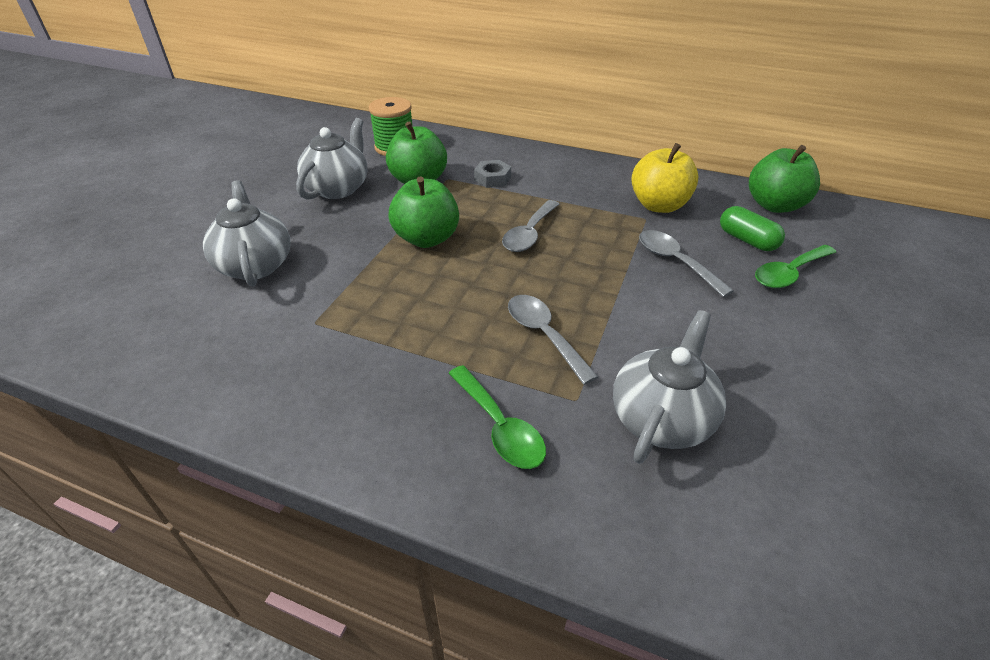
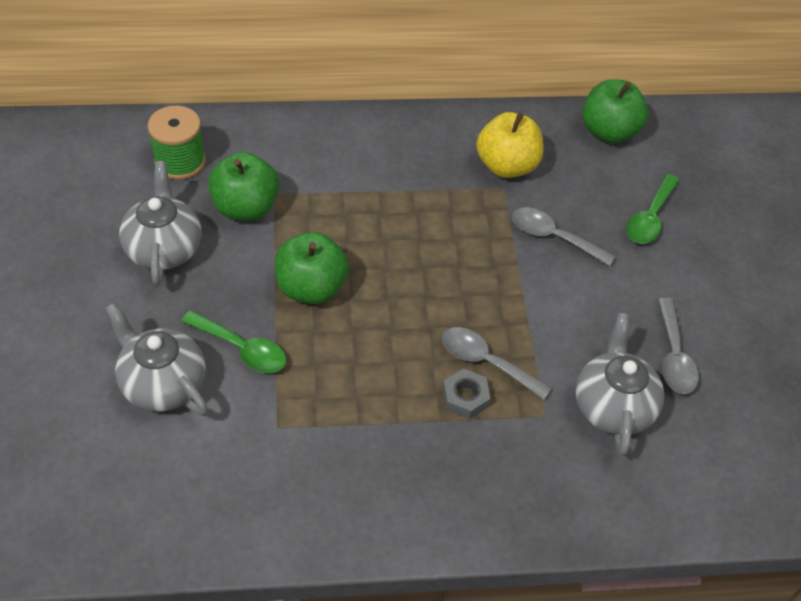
camera: 30 degrees left, 10 degrees up
(492, 178) = (323, 179): grey nut -> grey nut (465, 397)
(500, 427) = (502, 463): green spoon -> green spoon (242, 349)
(529, 234) = (406, 247): grey spoon -> grey spoon (674, 356)
(747, 240) = (602, 188): green capsule -> none

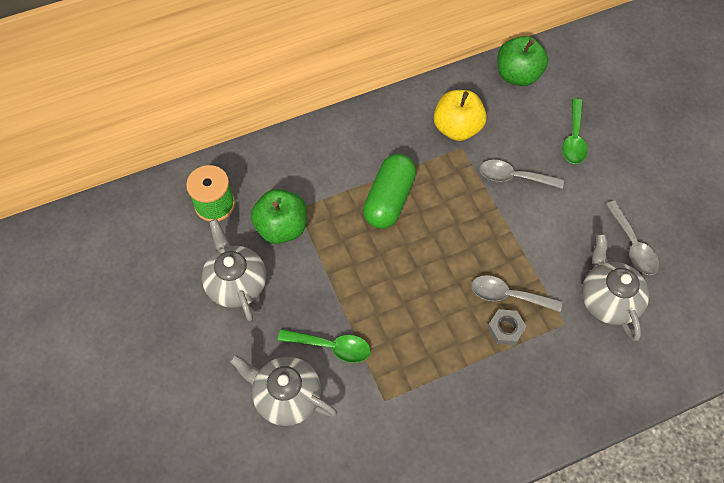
camera: 15 degrees left, 10 degrees up
(311, 288) = (359, 278): green apple -> none
(387, 216) = (389, 200): none -> green capsule

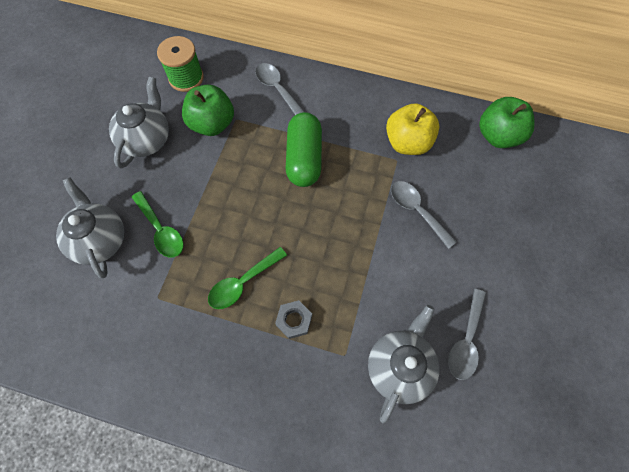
camera: 40 degrees right, 5 degrees up
(389, 200) = (304, 158): green capsule -> green capsule turned 60 degrees counterclockwise
(508, 295) = (321, 297): grey spoon -> grey spoon (277, 89)
(574, 139) = (498, 217): green spoon -> green spoon (242, 283)

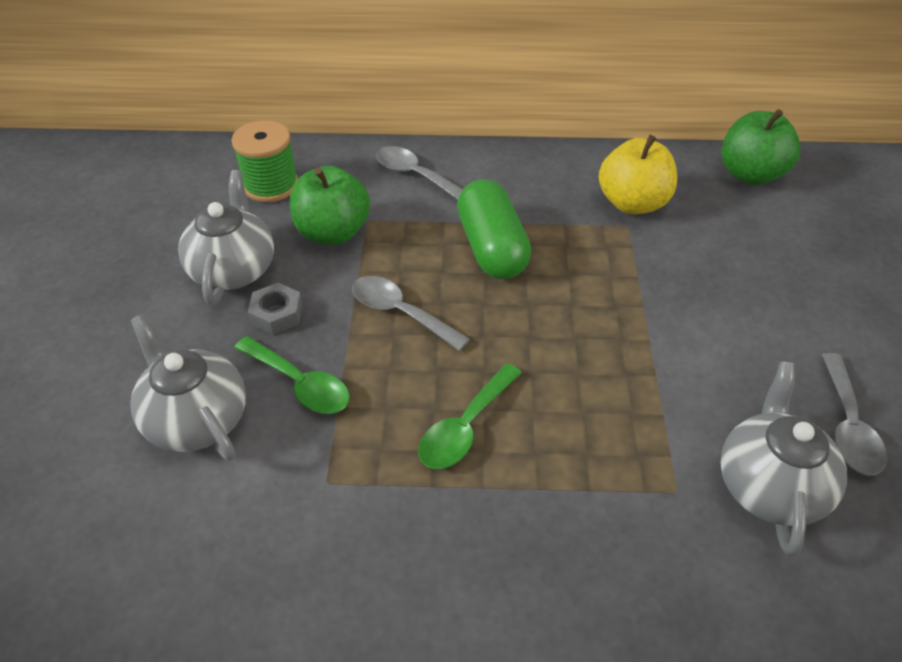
camera: 15 degrees left, 20 degrees down
(294, 320) = (572, 461): grey nut -> grey nut (276, 314)
(416, 211) = (687, 279): grey spoon -> grey spoon (400, 312)

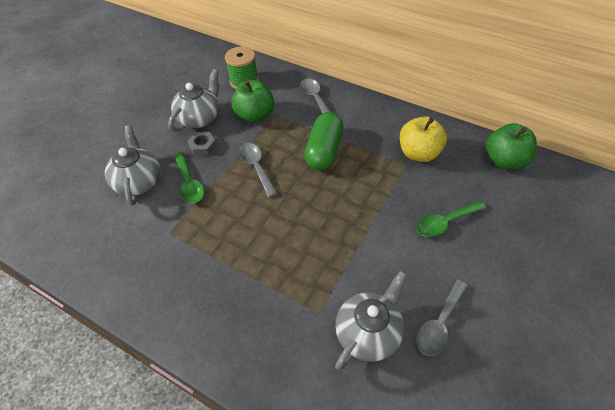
camera: 30 degrees right, 5 degrees up
(465, 427) = (244, 235): green spoon -> green spoon (445, 223)

